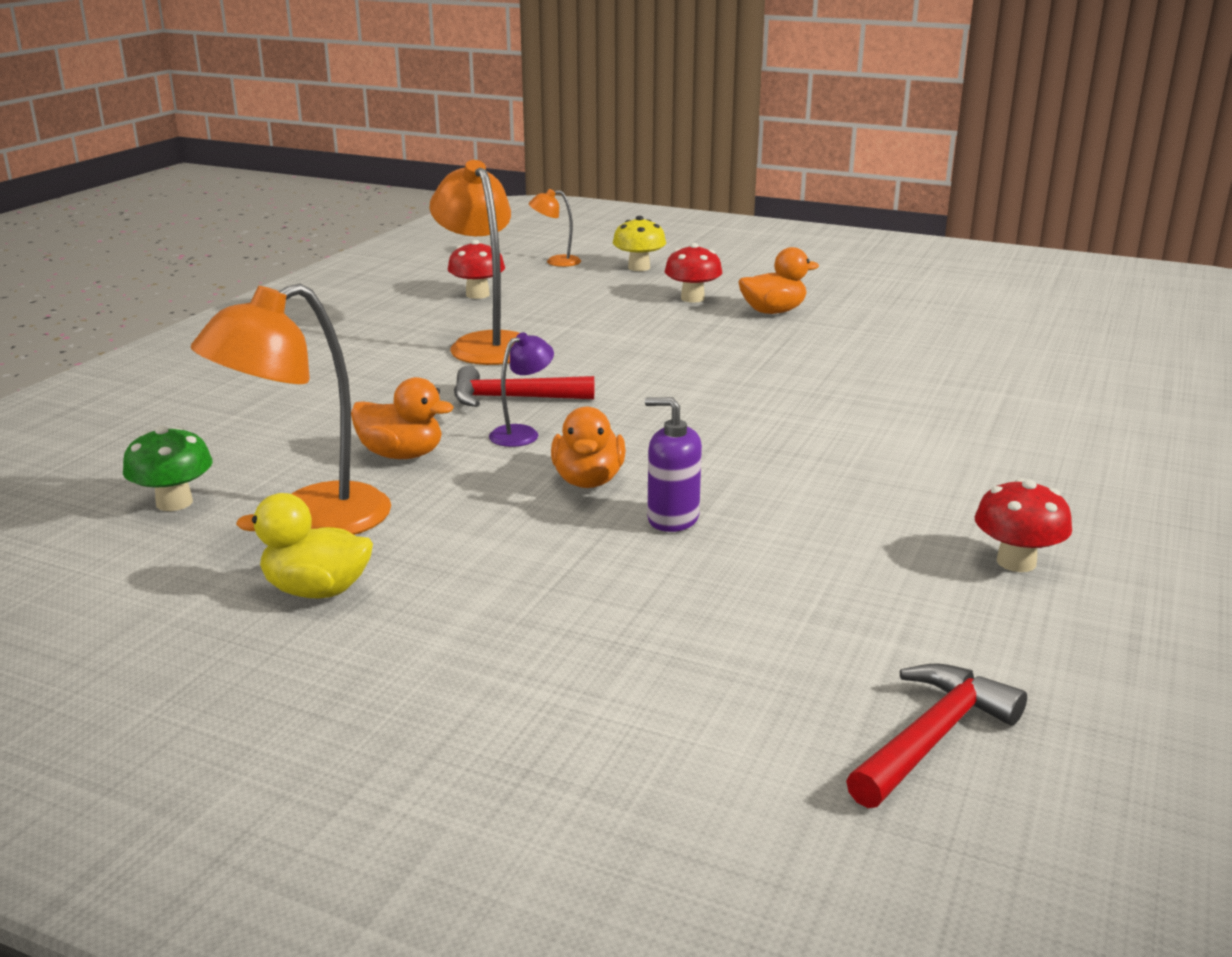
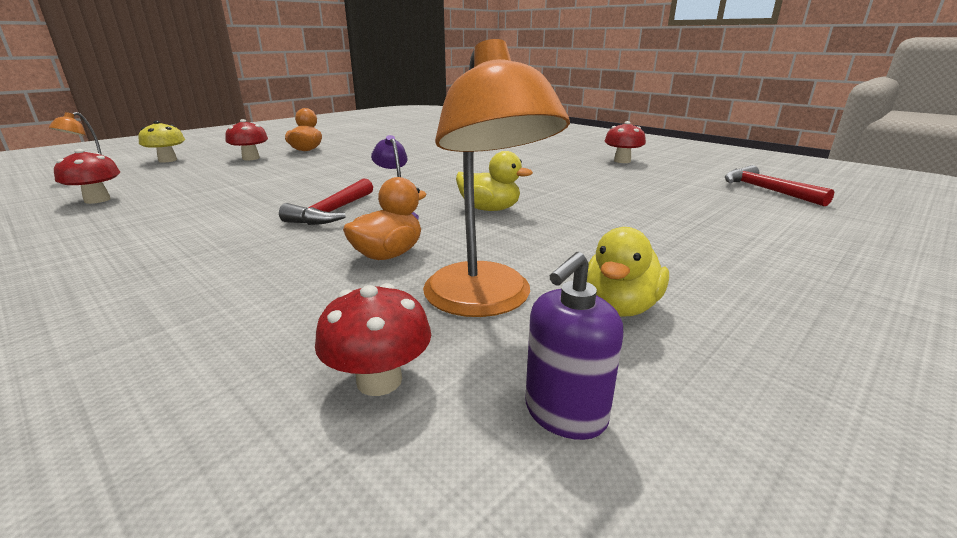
camera: 70 degrees left, 0 degrees up
(174, 503) = (379, 380): green mushroom -> red mushroom
(486, 344) = (212, 208): orange lamp -> none
(588, 481) = (489, 209): orange duck -> yellow duck
(672, 519) = (554, 199): purple soap dispenser -> purple soap dispenser (565, 413)

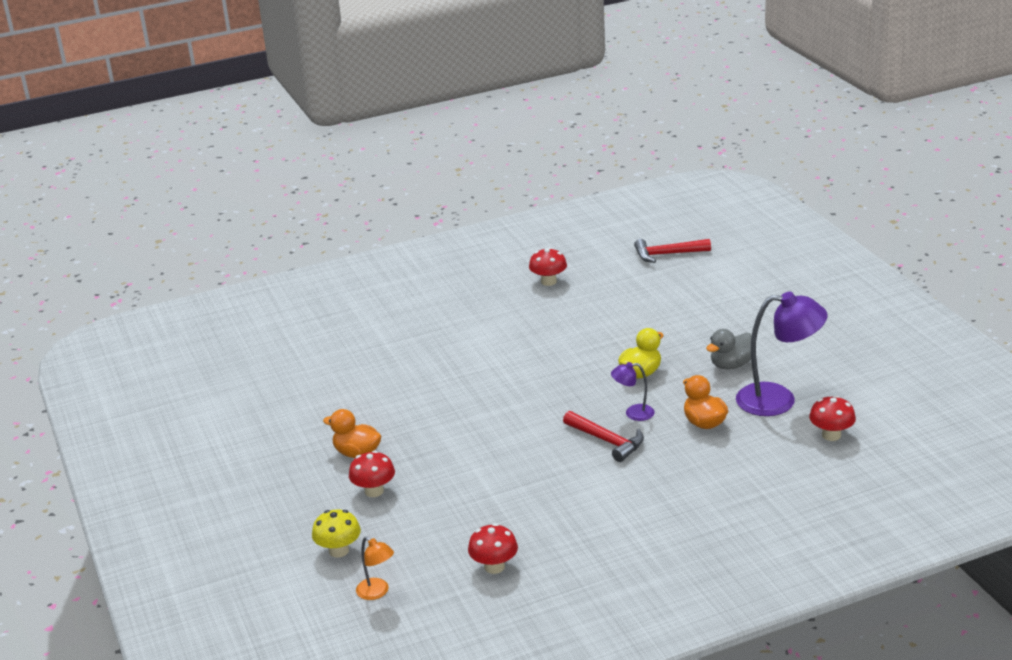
camera: 65 degrees left, 5 degrees up
(485, 302) = (778, 400): orange lamp -> purple lamp
(558, 252) = (731, 365): none -> grey duck
(565, 413) = (866, 398): purple soap dispenser -> none
(620, 307) = (800, 365): yellow duck -> none

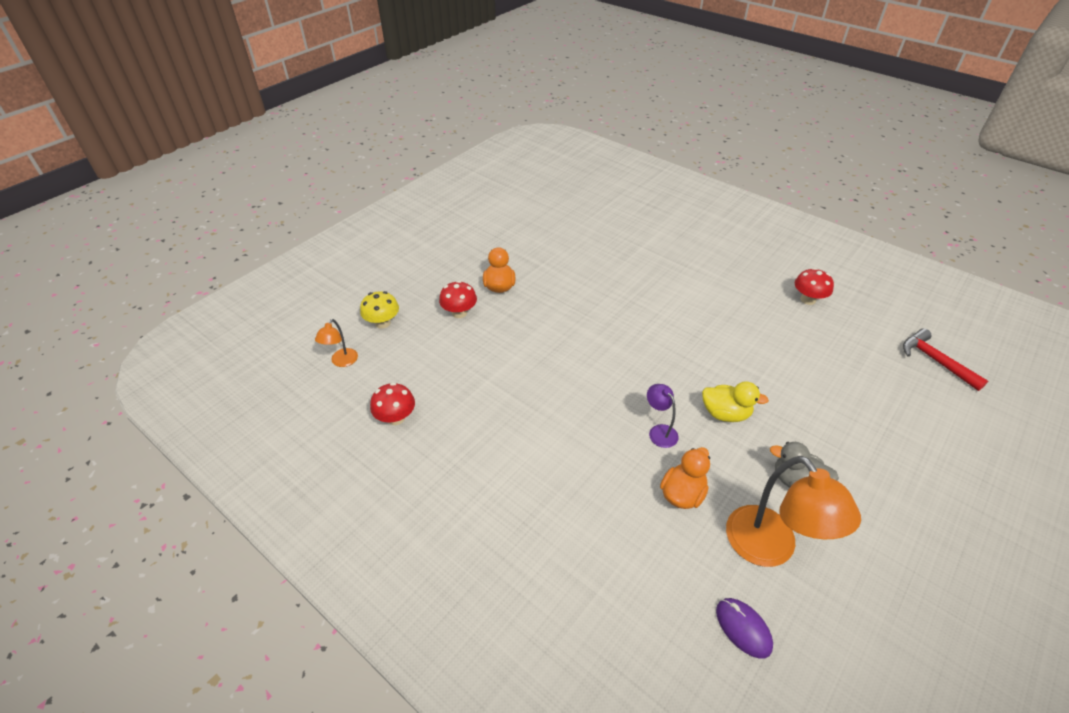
camera: 60 degrees right, 15 degrees up
(607, 441) = (605, 428): red hammer -> none
(778, 400) = (769, 549): purple lamp -> orange lamp
(831, 435) = (743, 628): red mushroom -> purple mouse

